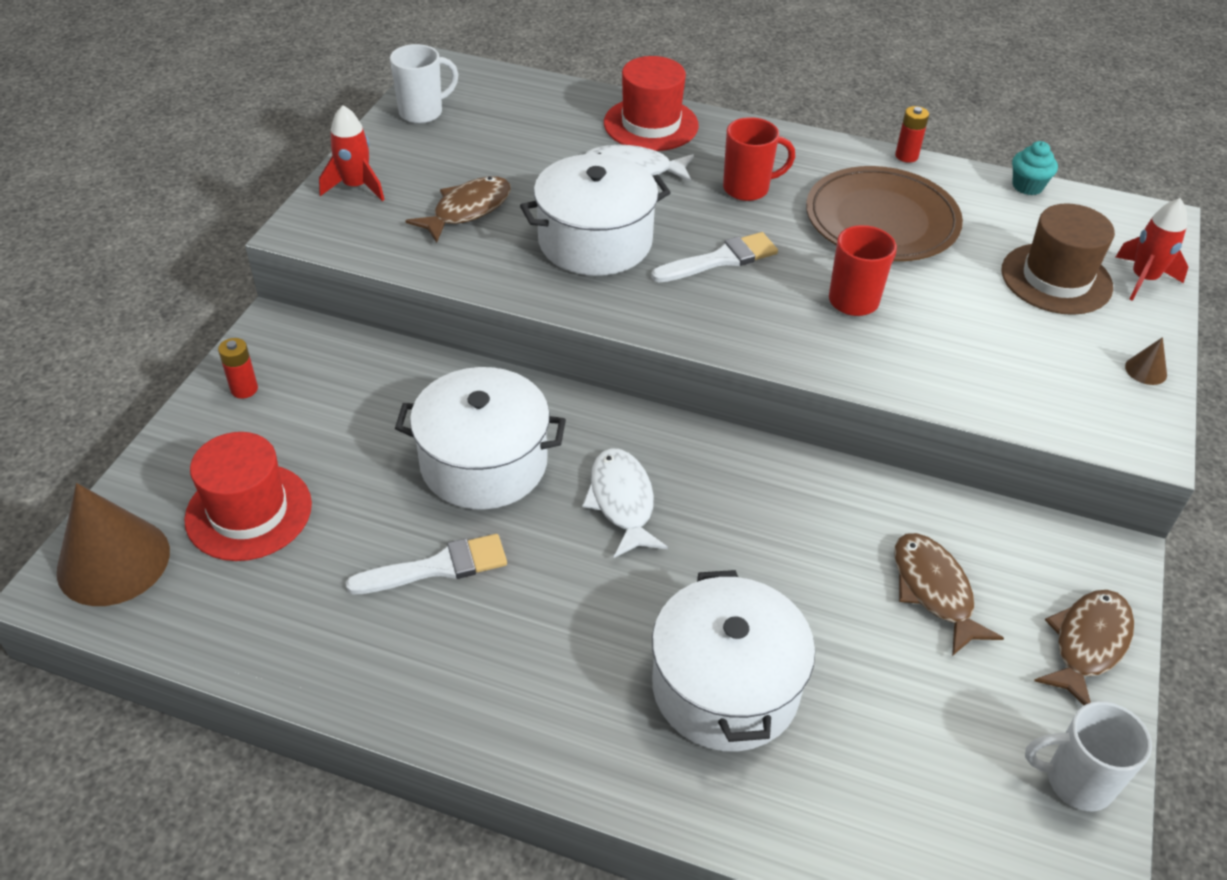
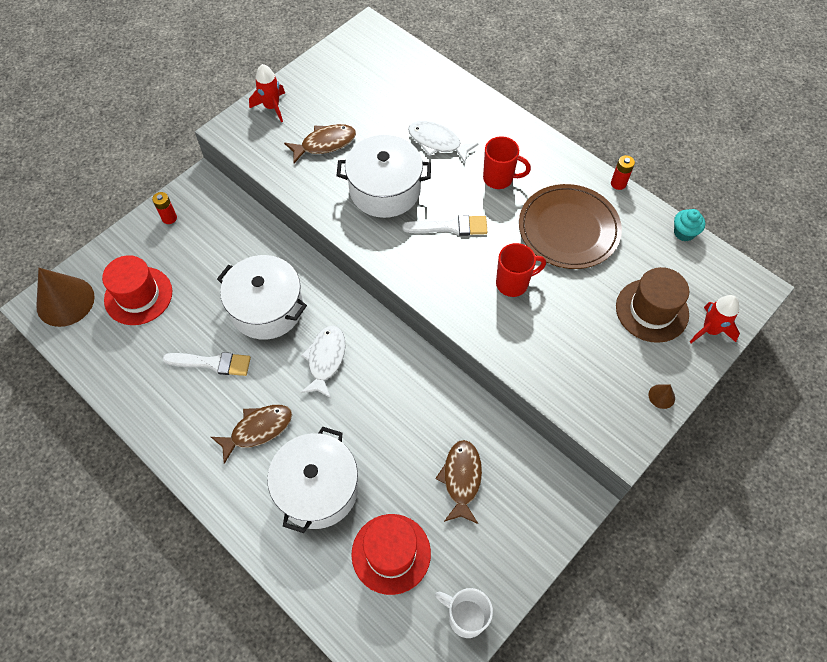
camera: 25 degrees right, 15 degrees up
(422, 112) = (337, 60): white mug -> none
(651, 124) = (469, 109): red hat -> red hat (391, 553)
(1087, 644) = (526, 545): brown fish -> brown fish (258, 430)

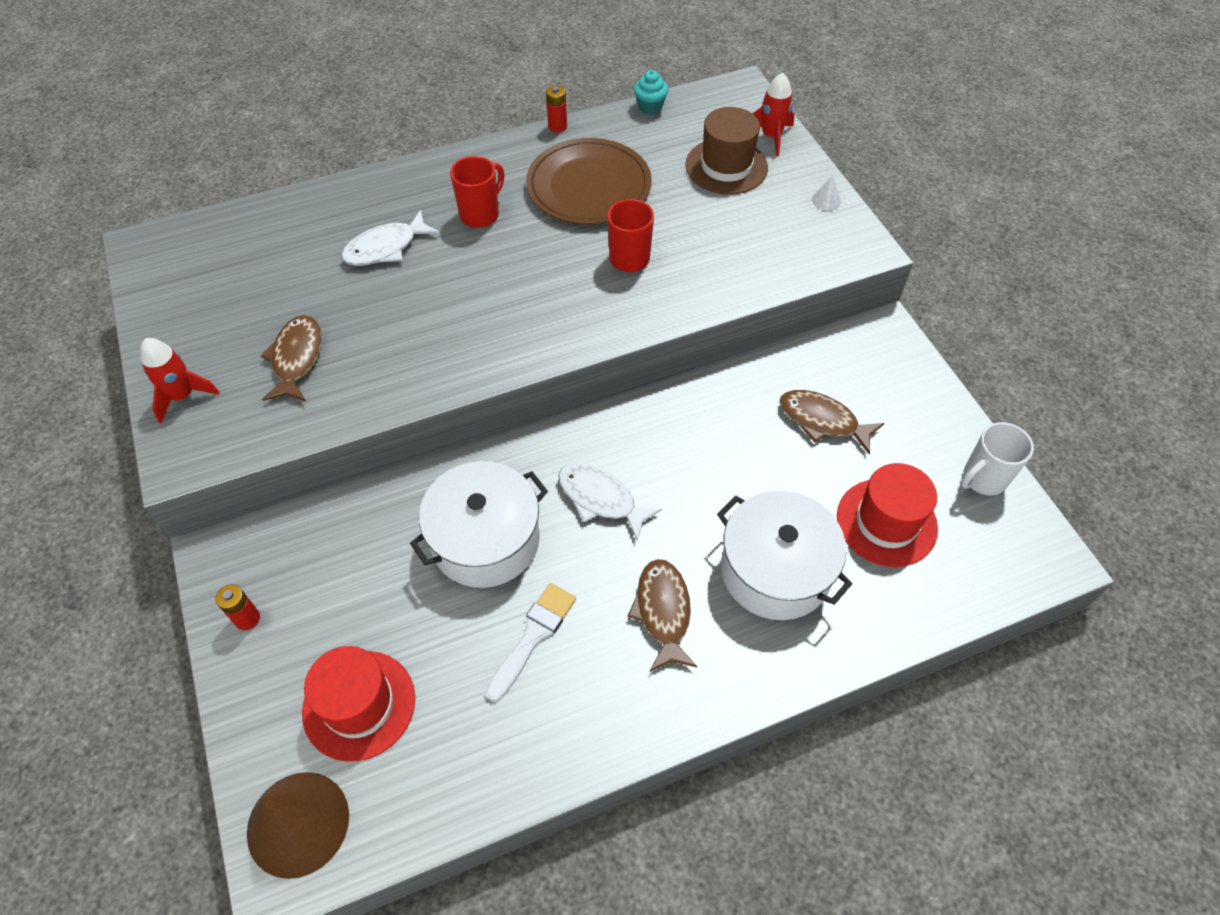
camera: 65 degrees left, 5 degrees down
(385, 190) = (419, 323): white pot -> none
(450, 227) = (518, 282): white brush -> none
(661, 396) = (826, 200): brown cone -> white cone

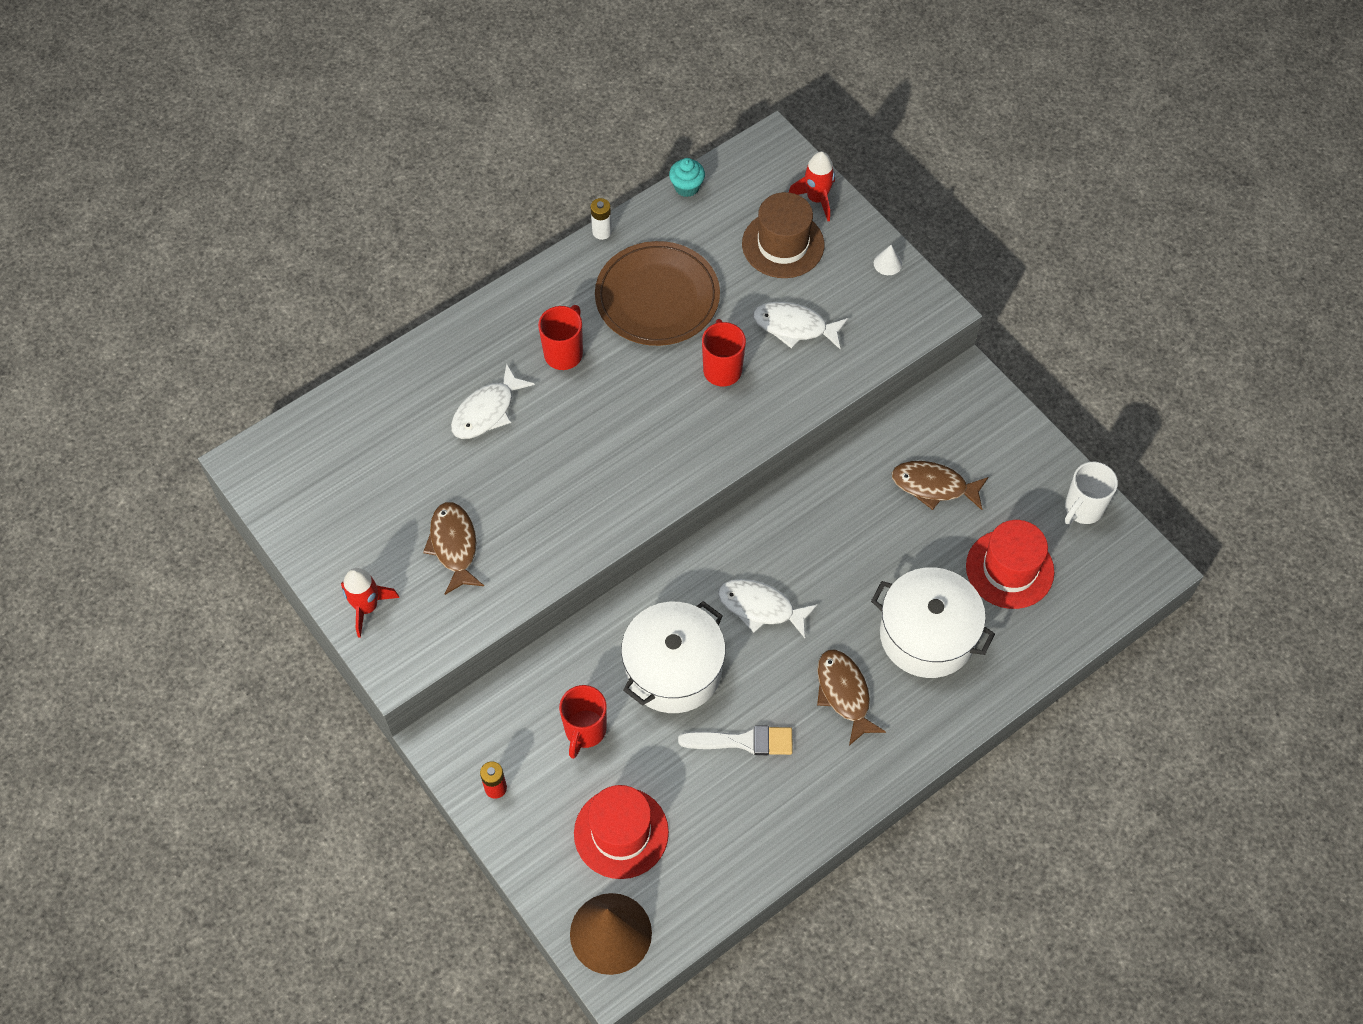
camera: 15 degrees left, 5 degrees up
(367, 581) = (585, 731): none -> red mug
(533, 636) = (743, 741): white brush -> white brush turned 75 degrees clockwise
(557, 126) = (602, 232): red battery -> white battery
(715, 235) = (794, 327): none -> white fish

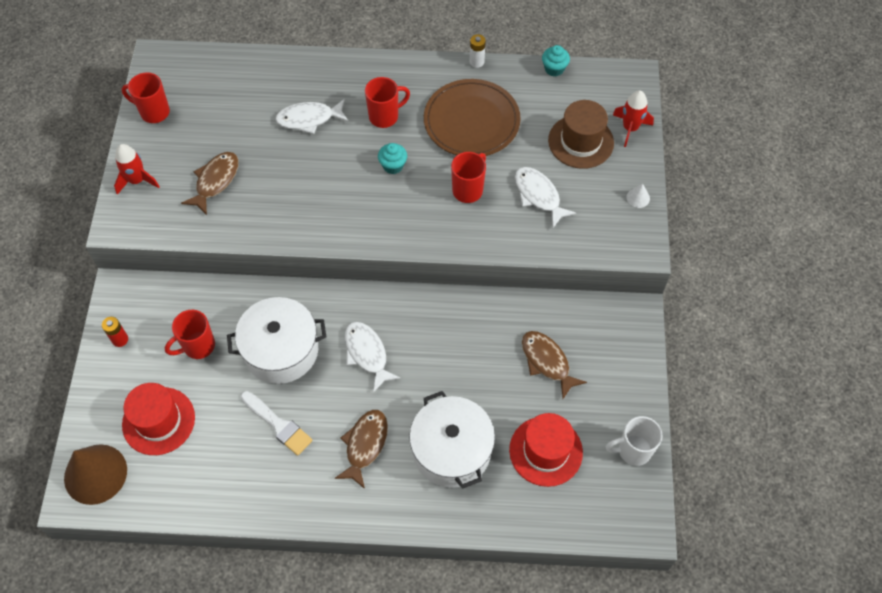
camera: 40 degrees right, 0 degrees up
(306, 523) = (154, 112): none -> red mug
(623, 398) = (393, 166): none -> turquoise cupcake

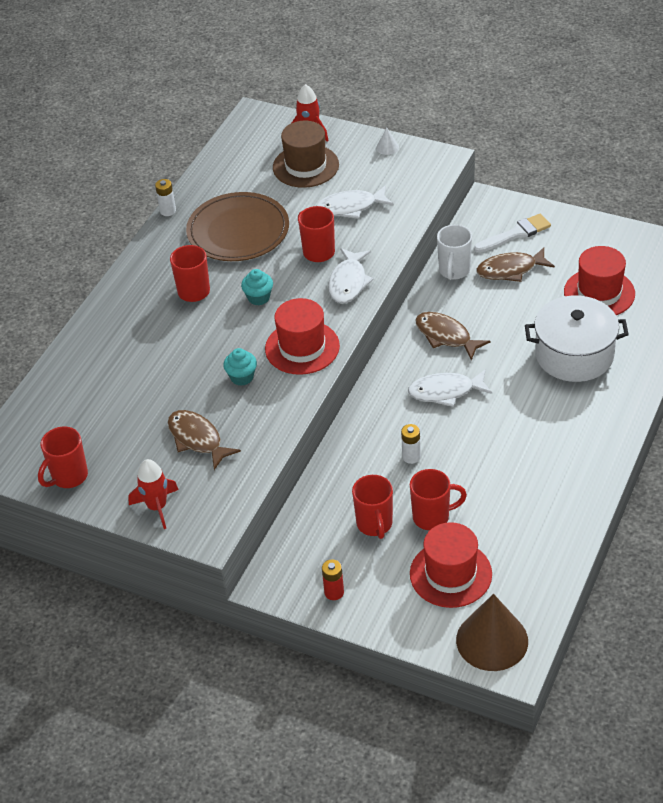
camera: 65 degrees left, 15 degrees down
(217, 388) = (432, 517): none -> red mug
(278, 425) = (496, 475): white brush -> white brush (515, 234)
(281, 350) = (411, 457): white pot -> white battery
(309, 119) = (161, 348): white fish -> white fish (348, 282)
(343, 219) = (302, 347): none -> red hat
(365, 445) = (544, 414): brown fish -> brown fish (446, 336)
(554, 69) = (211, 162): turquoise cupcake -> turquoise cupcake (242, 377)
(633, 450) = (620, 239): white mug -> white mug (454, 271)

